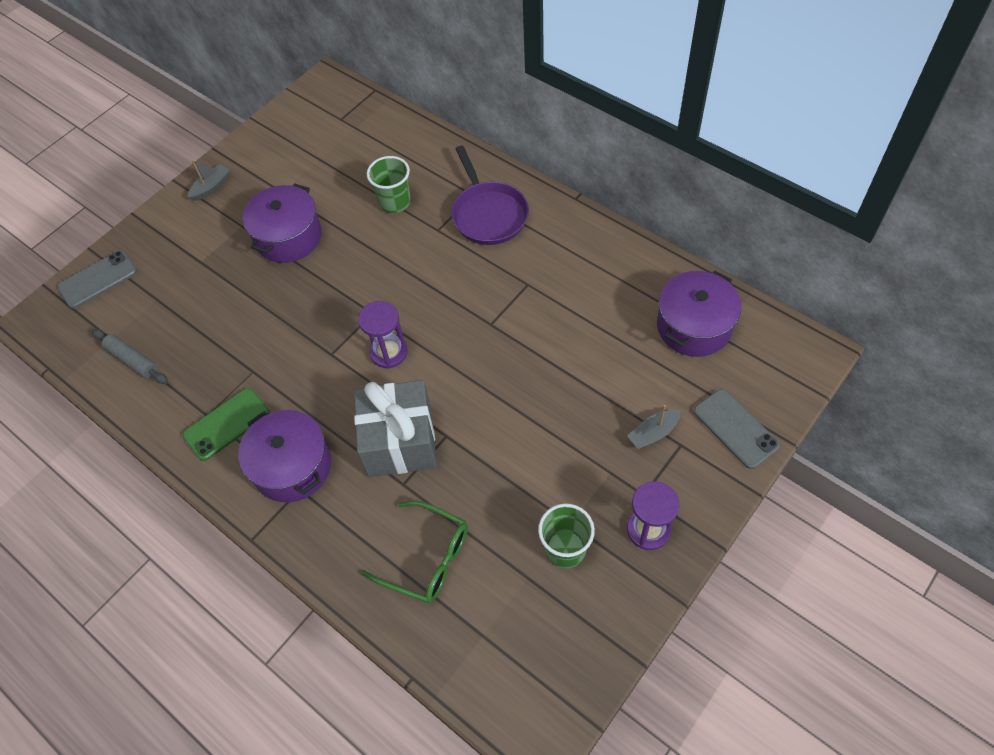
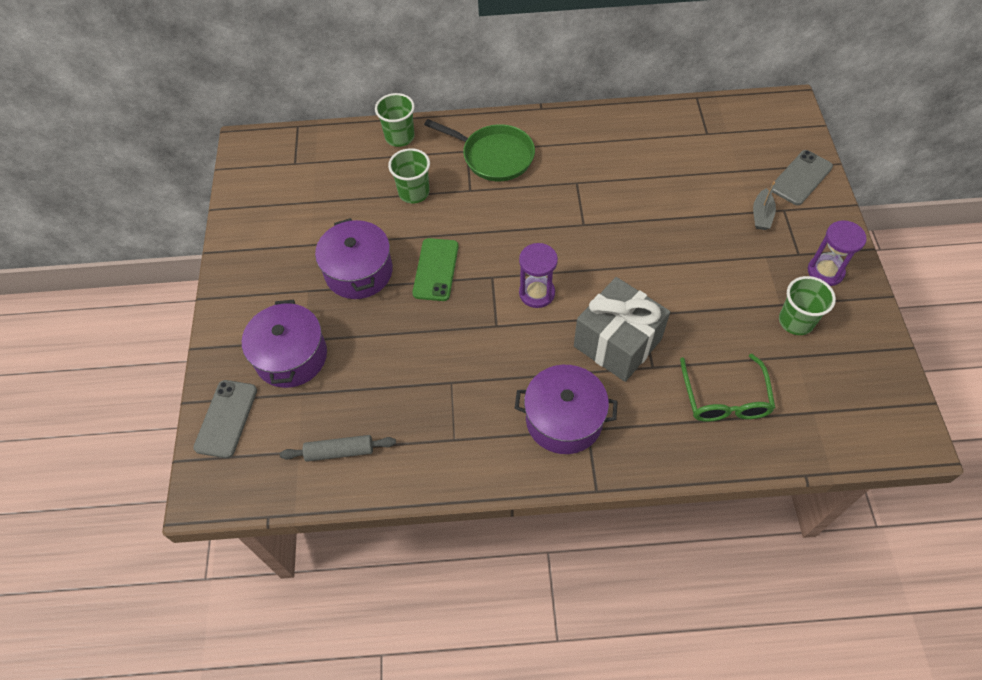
camera: 45 degrees left, 0 degrees up
(211, 187) = (243, 281): grey boat -> none
(227, 424) = (478, 433): green phone -> green phone (436, 269)
(426, 558) = (725, 398): green glasses -> green glasses turned 105 degrees clockwise
(436, 148) = (399, 137): none -> green cup
(488, 214) = (494, 156): purple pan -> green pan
(694, 326) = (708, 136): purple pot -> purple pot (291, 356)
(735, 428) = (801, 178): grey phone -> grey phone turned 60 degrees counterclockwise

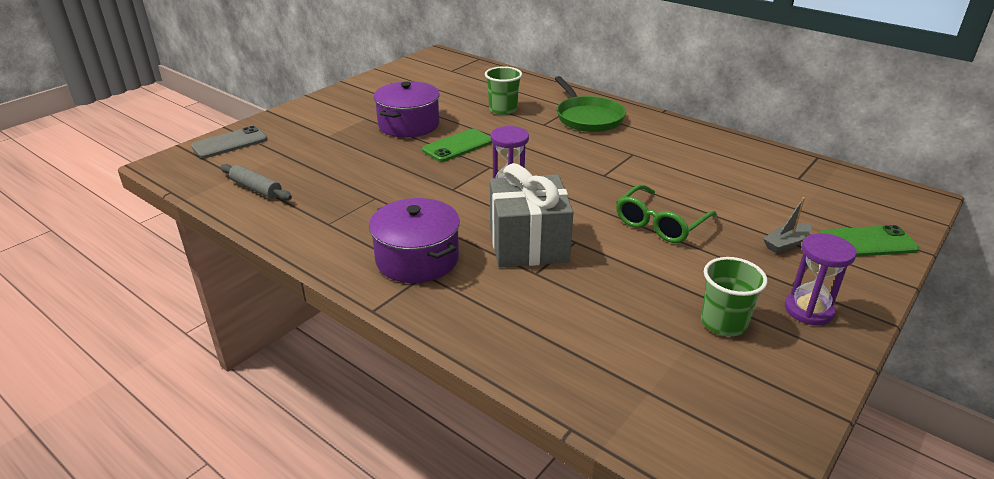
camera: 40 degrees right, 25 degrees down
(291, 356) = (307, 138): purple pot -> none
(399, 137) = (535, 85): green cup -> none
(725, 398) = (571, 328): green glasses -> green glasses (660, 223)
(801, 178) = (867, 242): grey phone -> green phone

